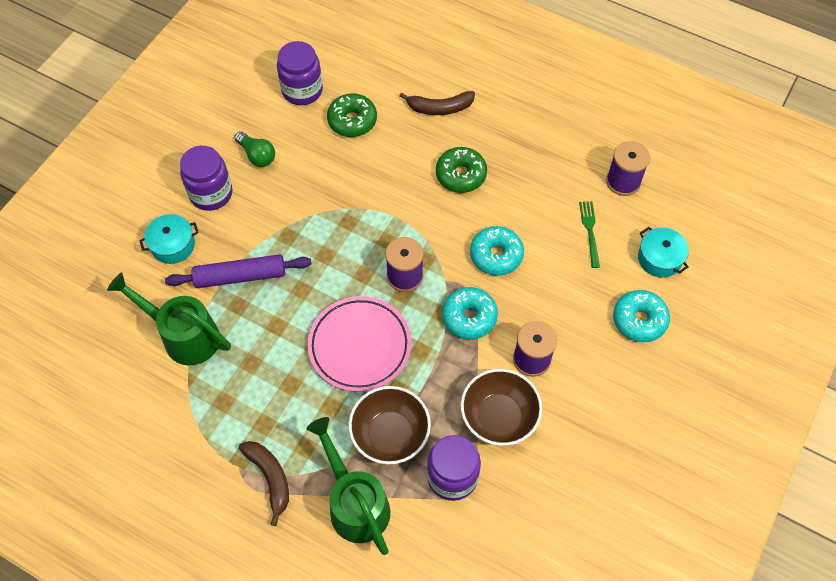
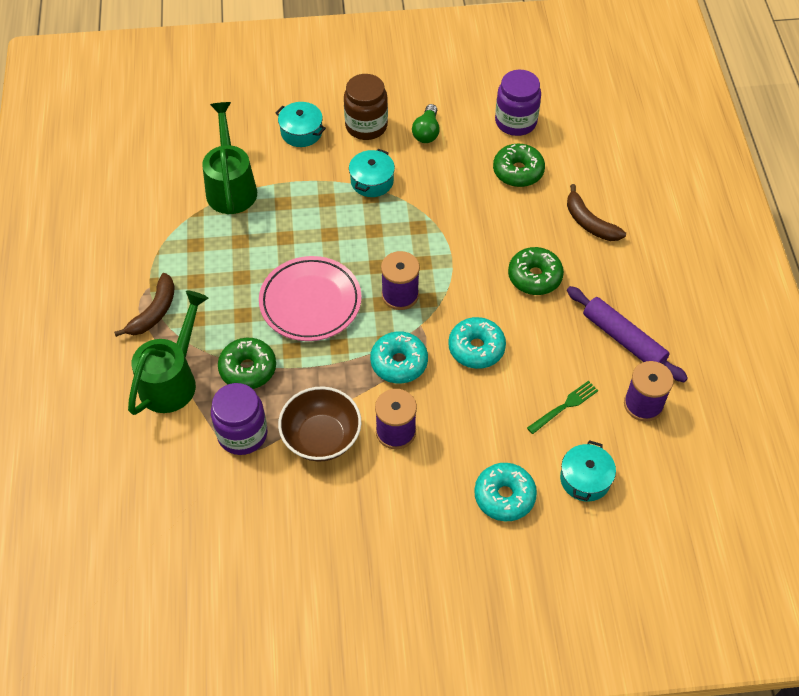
camera: 55 degrees right, 5 degrees down
(211, 193) = (366, 126): purple jar -> brown jar
(240, 276) = (309, 189): purple rolling pin -> purple rolling pin (623, 339)
(273, 225) = (372, 181): none -> turquoise pot
(390, 434) = (248, 369): brown bowl -> green donut

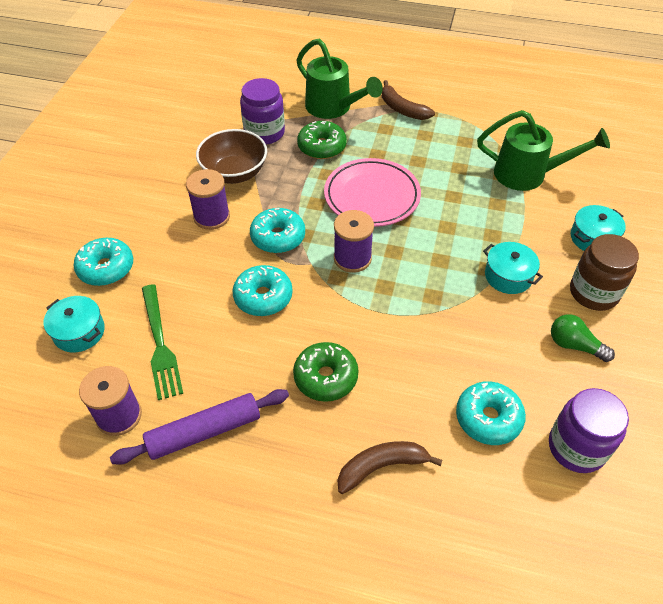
camera: 110 degrees right, 5 degrees down
(518, 171) = (488, 418): green donut -> turquoise donut
(565, 406) = (160, 345): green fork -> green fork, size x1.54

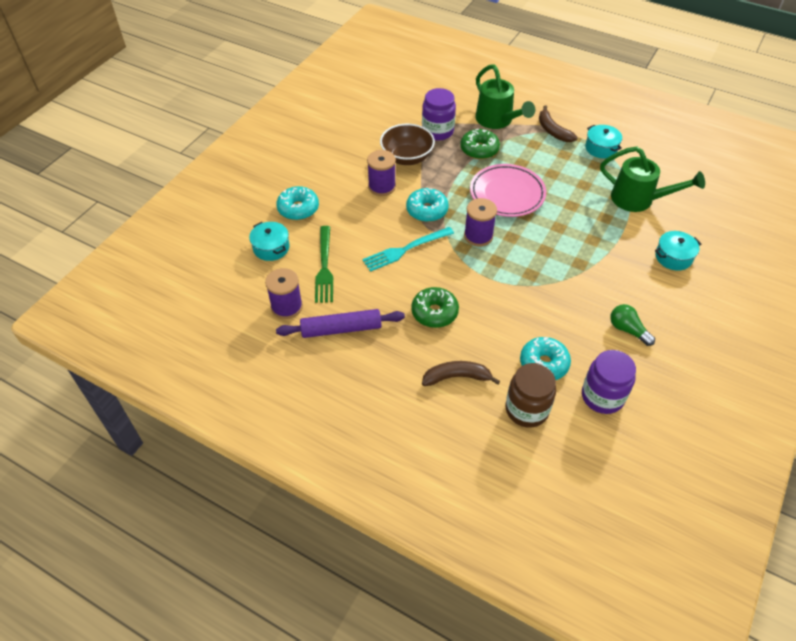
camera: 15 degrees right, 0 degrees up
(263, 297) = (405, 250): turquoise donut -> turquoise fork
(508, 276) = (594, 271): turquoise pot -> turquoise pot (601, 148)
(593, 293) = (657, 296): brown jar -> brown jar (526, 409)

